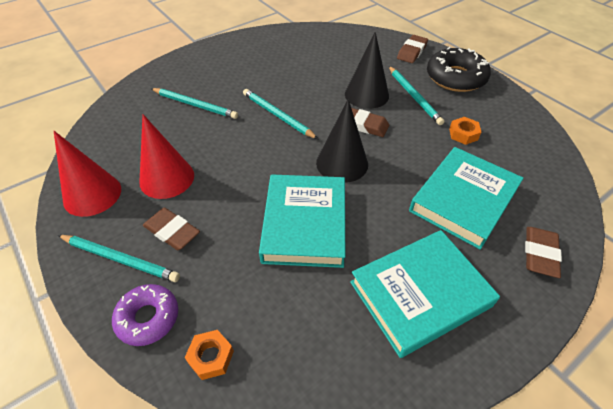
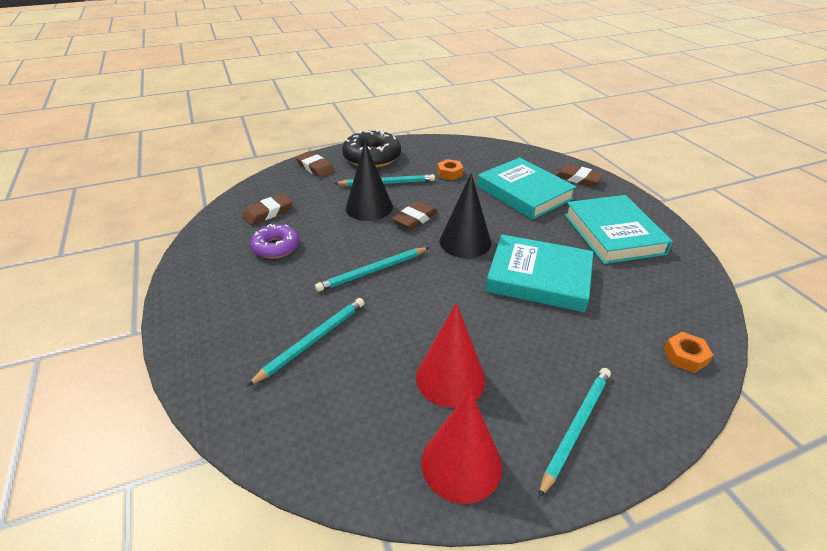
camera: 75 degrees left, 10 degrees down
(148, 318) = (651, 402): purple donut -> purple donut (276, 247)
(172, 231) = (538, 377): brown eraser -> brown eraser (268, 212)

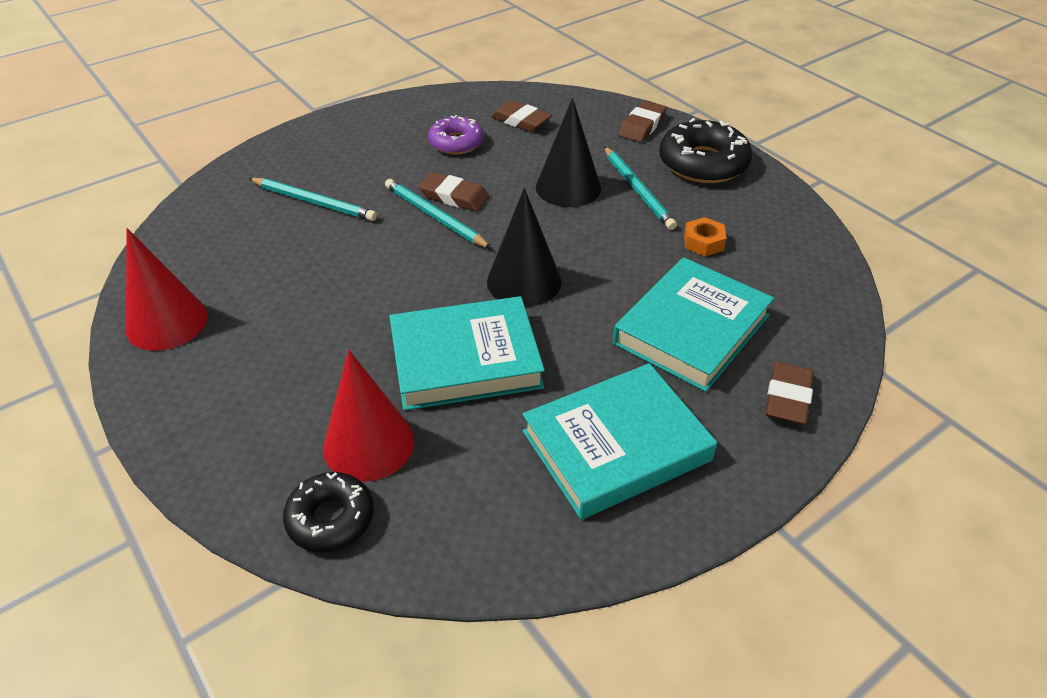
camera: 75 degrees right, 5 degrees up
(415, 219) = (559, 230): brown eraser -> brown eraser (454, 197)
(450, 378) = (272, 301): red cone -> red cone (369, 444)
(539, 277) = (465, 360): turquoise book -> turquoise book turned 75 degrees clockwise
(576, 427) = (208, 403): turquoise pencil -> none
(685, 356) = (331, 519): orange nut -> black donut

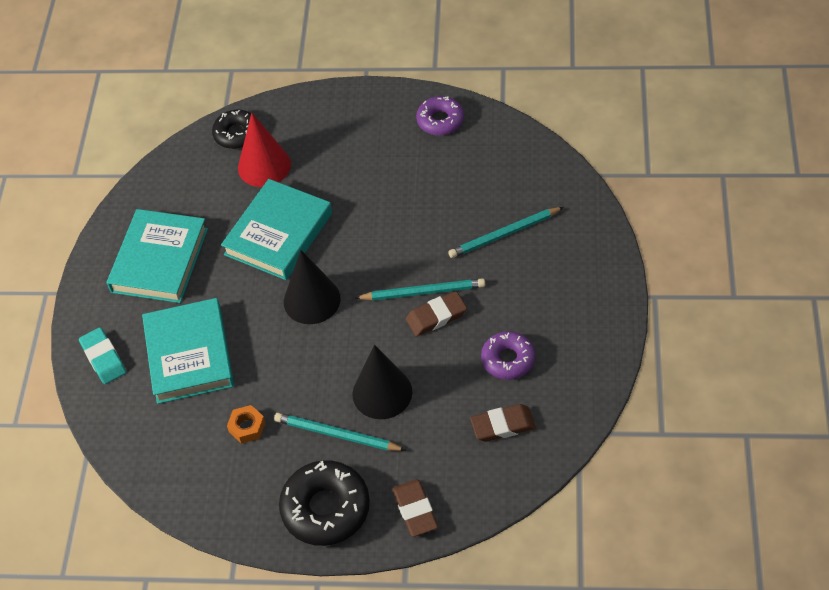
camera: 135 degrees right, 10 degrees up
(167, 322) = (440, 120): red cone -> purple donut
(788, 397) = (103, 358): brown eraser -> turquoise eraser

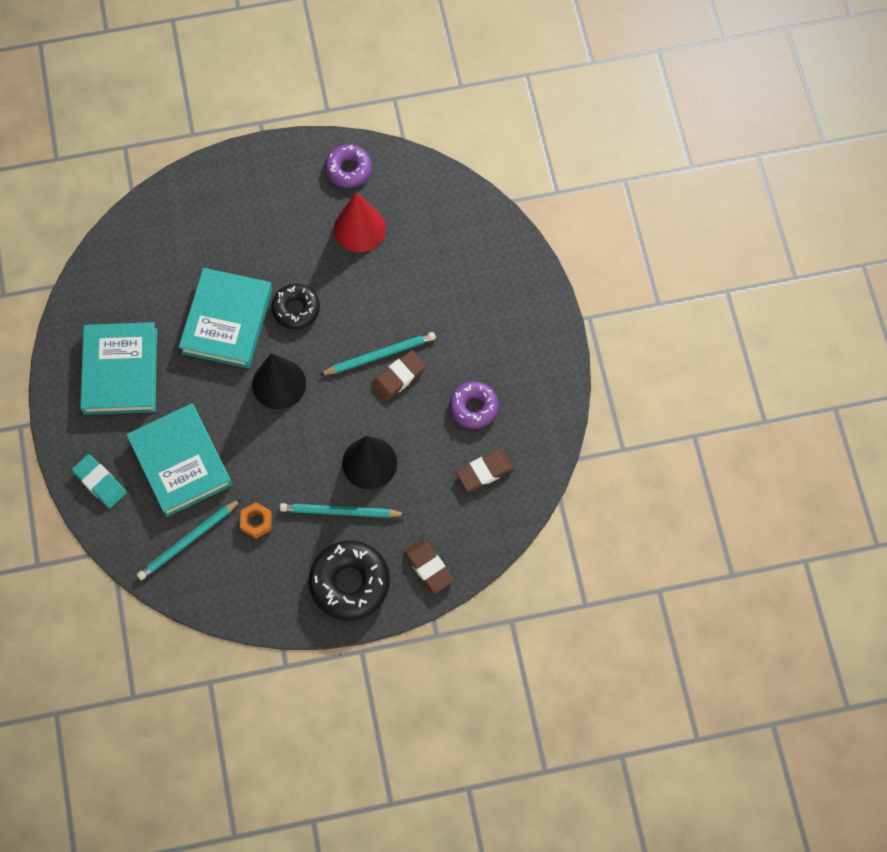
camera: 20 degrees left, 15 degrees up
(237, 134) = (153, 220): black donut -> black donut (296, 309)
(264, 166) = (191, 250): red cone -> red cone (359, 228)
(504, 234) = (439, 281): turquoise pencil -> turquoise pencil (188, 541)

